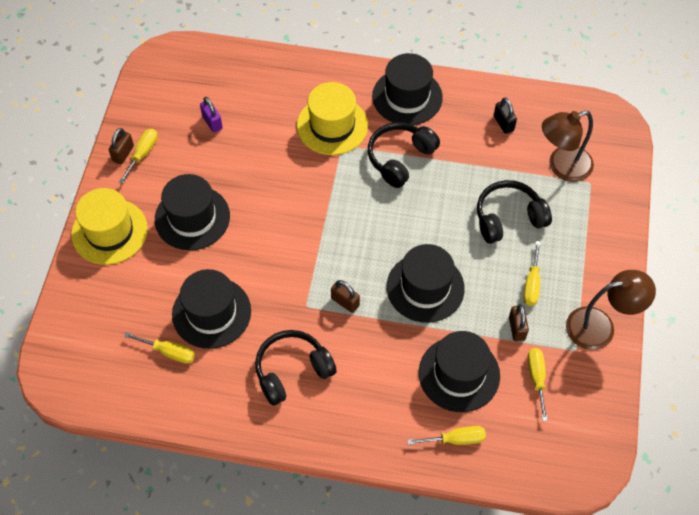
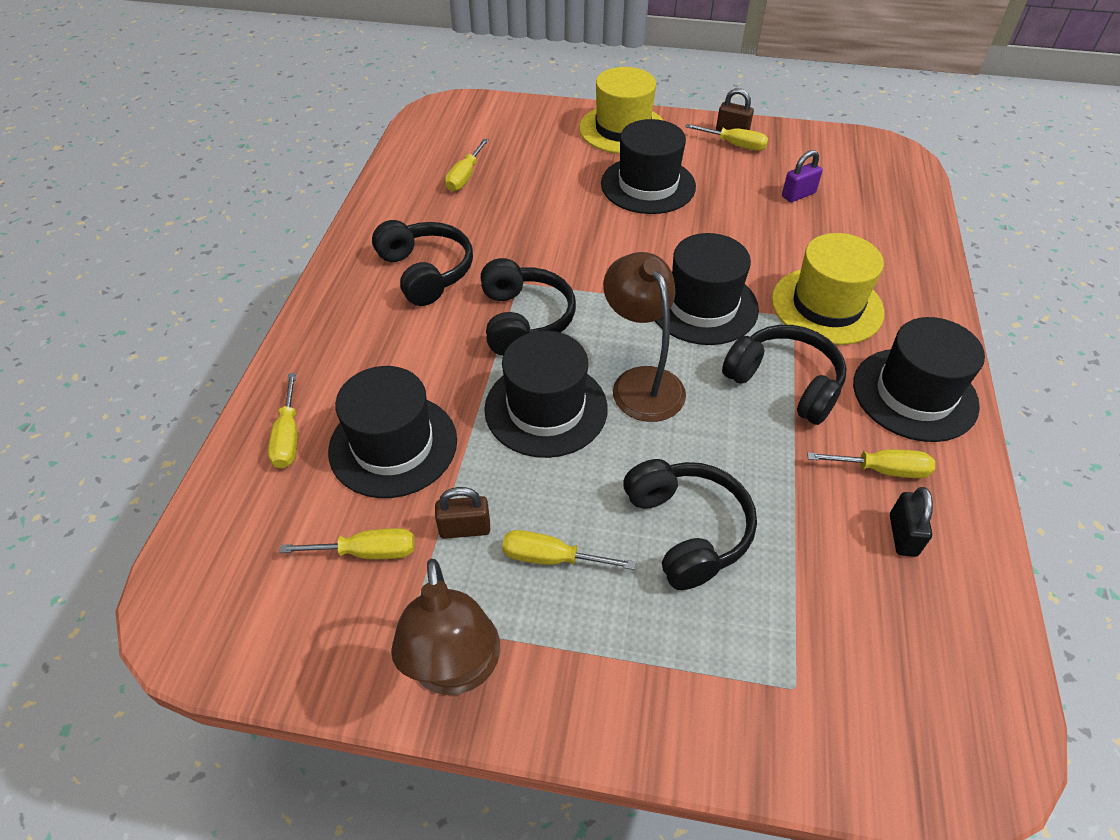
camera: 90 degrees right, 10 degrees down
(211, 313) = (514, 205): black hat -> black hat (702, 306)
(345, 302) = (524, 320): brown padlock -> black headphones
(462, 123) = (882, 470): none -> yellow screwdriver
(503, 123) = (902, 535): black padlock -> black padlock turned 60 degrees counterclockwise
(562, 167) = (822, 633): brown lamp -> brown lamp (641, 382)

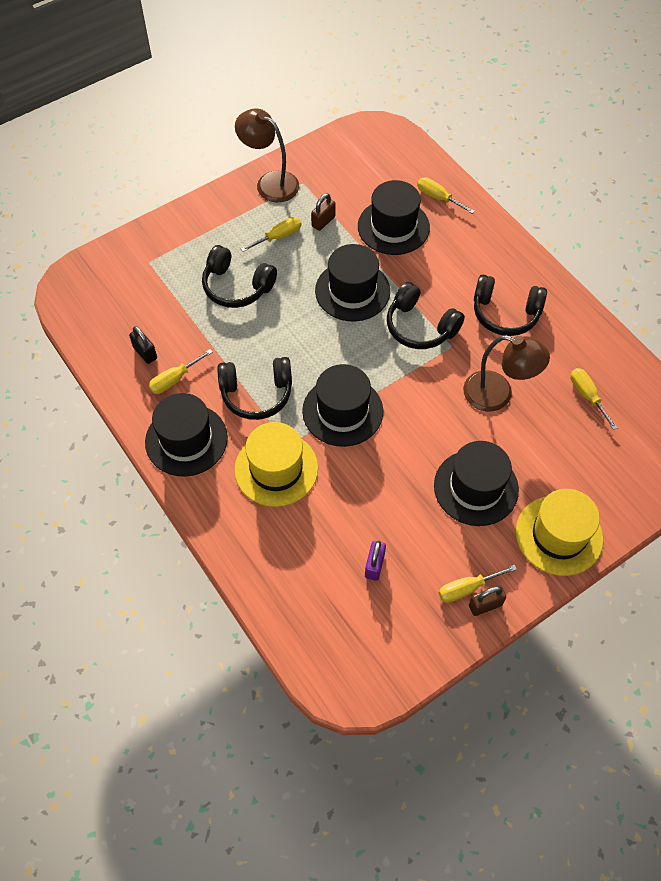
camera: 135 degrees right, 10 degrees up
(367, 552) = (347, 188): yellow screwdriver -> none
(641, 382) = (325, 338): brown lamp -> brown lamp (498, 395)

